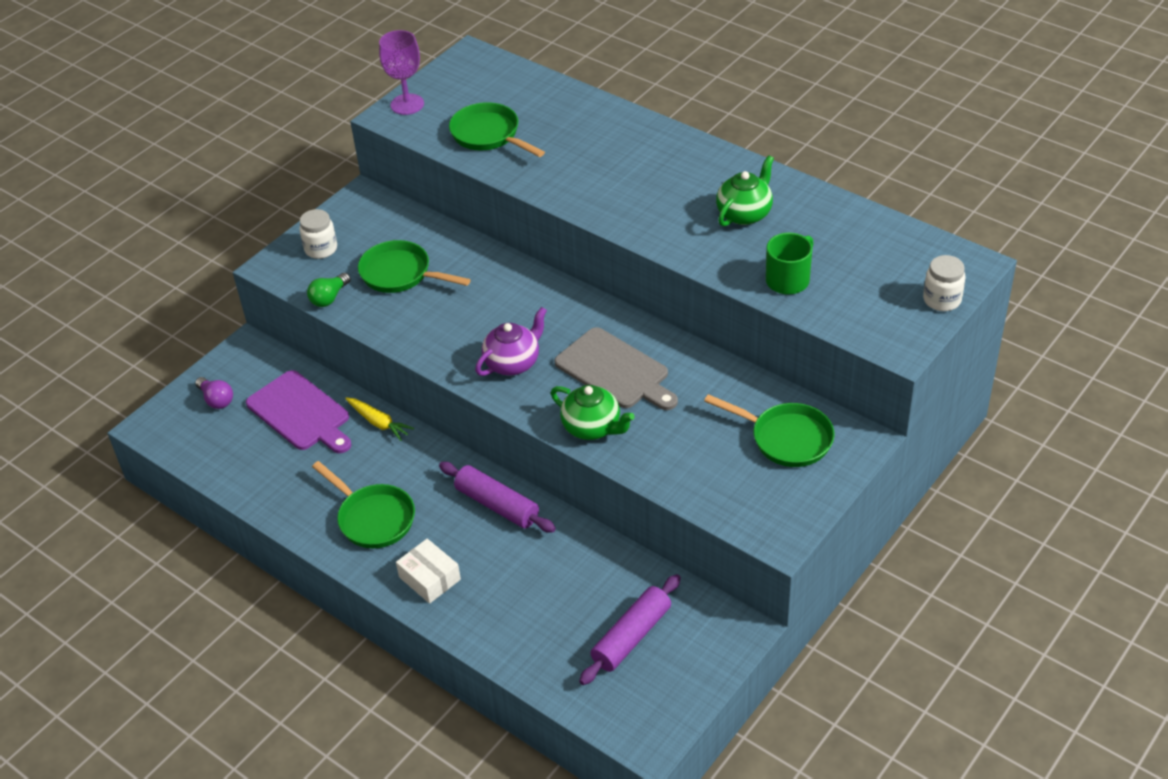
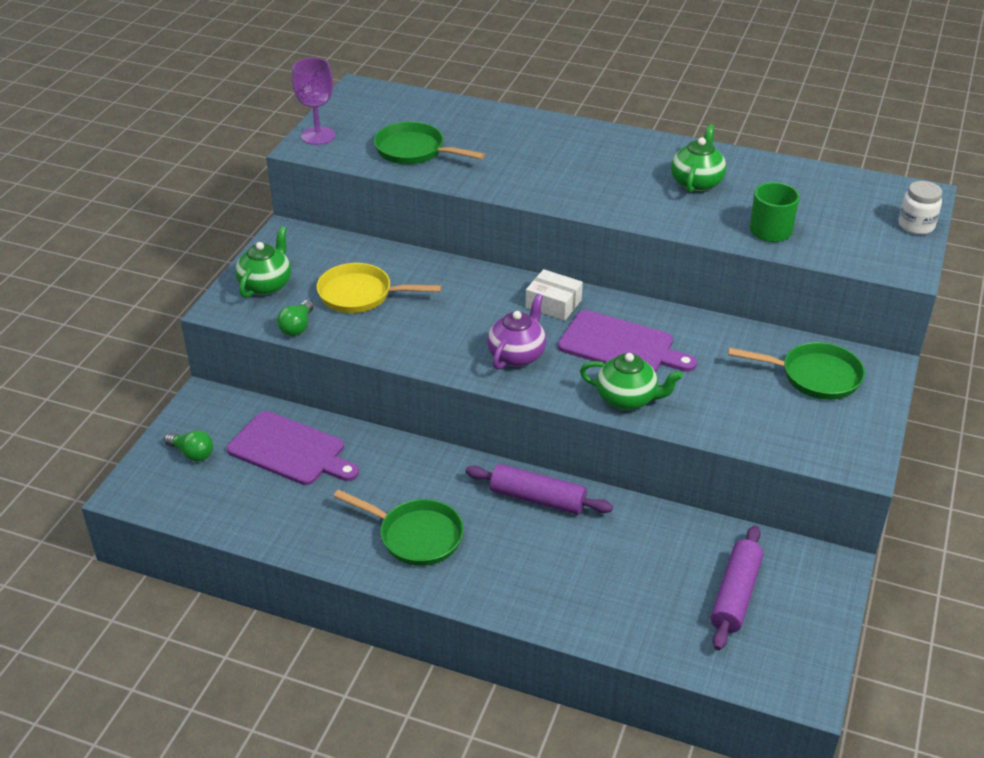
camera: 20 degrees left, 5 degrees down
(216, 400) = (192, 453): purple light bulb -> green light bulb
(321, 249) = (266, 285): white jar -> green teapot
(379, 423) = (377, 445): yellow carrot -> none
(400, 274) = (360, 295): green pan -> yellow pan
(429, 578) = (504, 582): white box -> white box (553, 304)
(615, 371) = (621, 346): grey cutting board -> purple cutting board

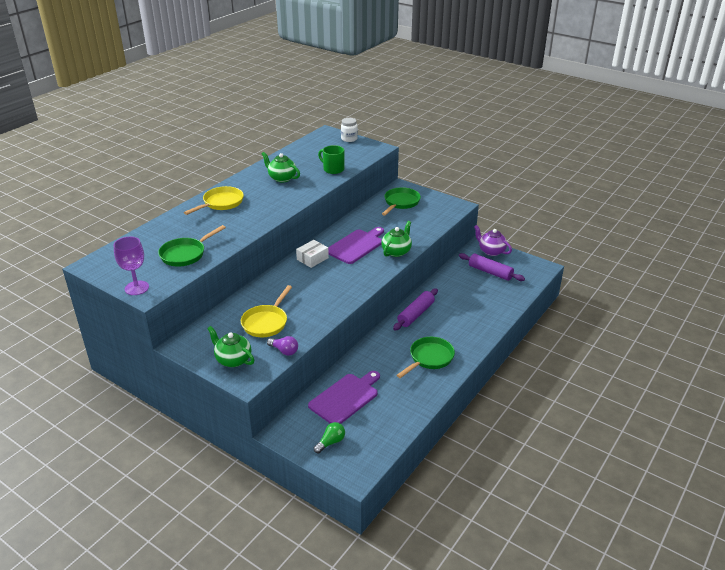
camera: 75 degrees left, 5 degrees down
(297, 327) = (284, 351): green light bulb -> purple light bulb
(517, 355) = (349, 277): purple teapot -> purple teapot (491, 251)
(575, 145) = (221, 203): none -> yellow pan

